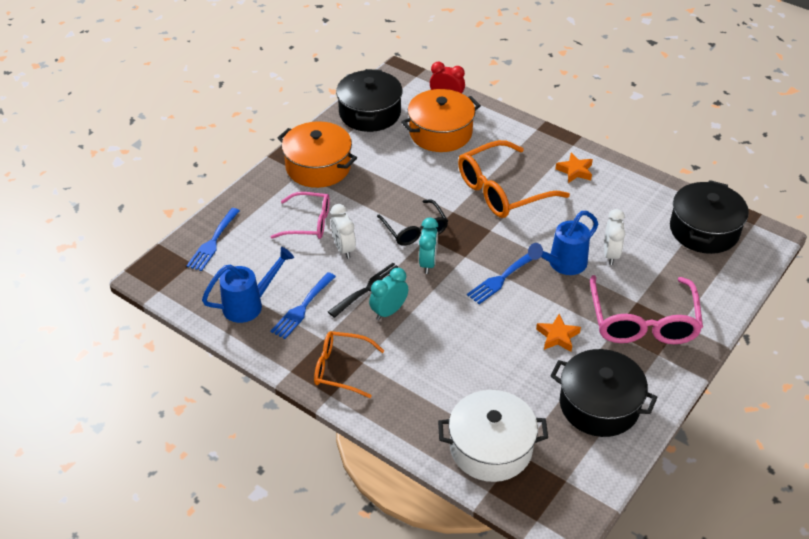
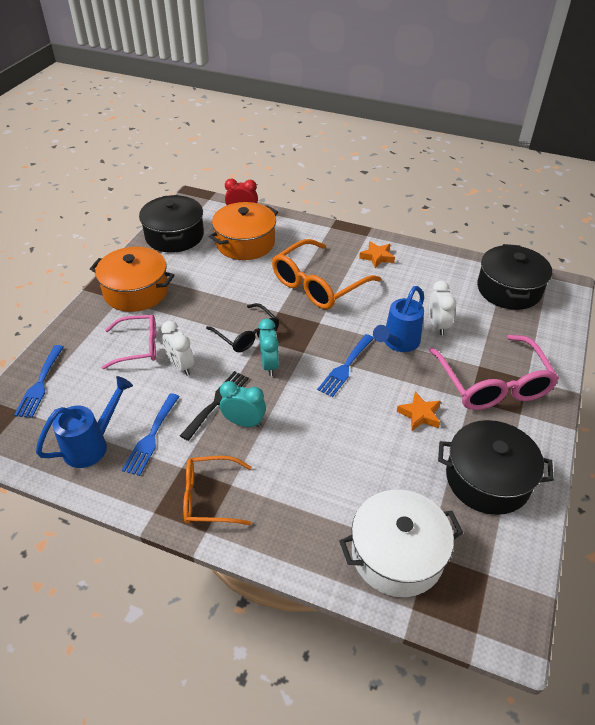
camera: 15 degrees left, 0 degrees up
(389, 311) = (244, 422): turquoise clock -> turquoise clock turned 75 degrees clockwise

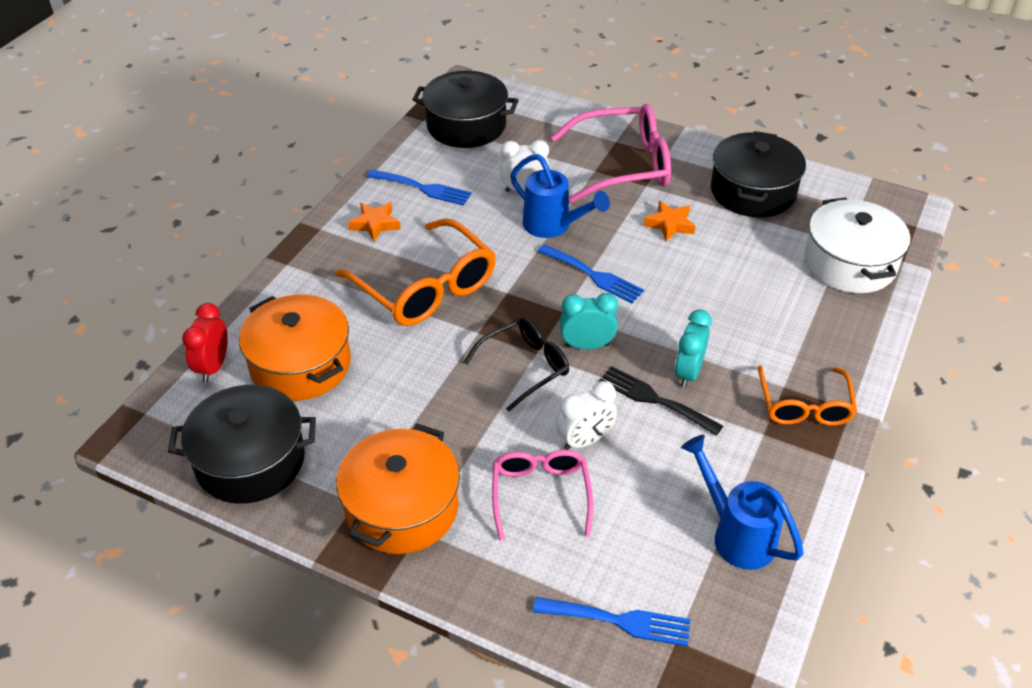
camera: 85 degrees left, 0 degrees up
(151, 437) = (718, 467): blue fork -> blue fork (423, 188)

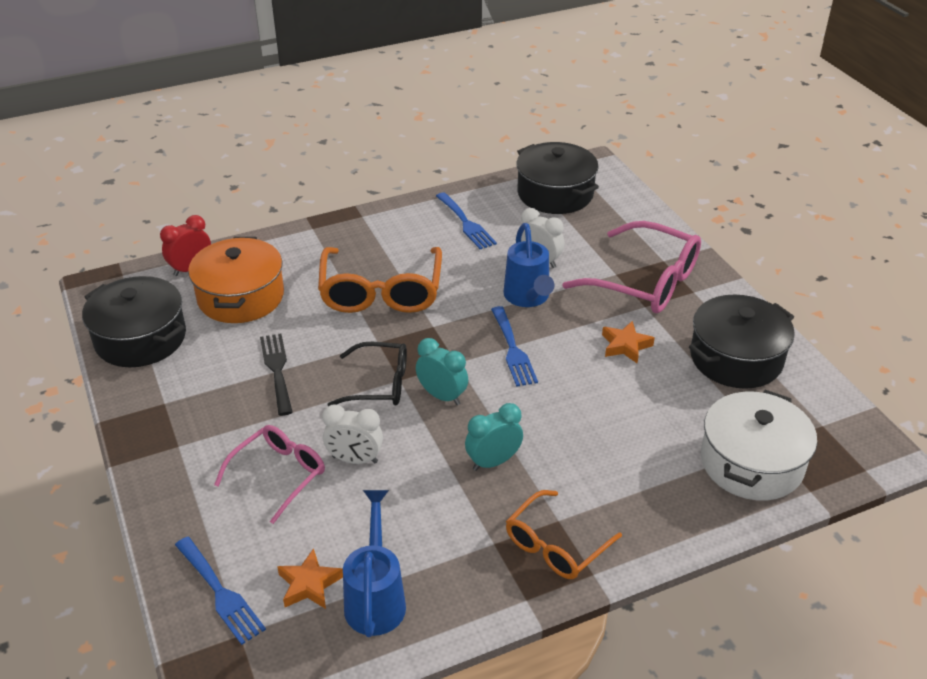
camera: 40 degrees right, 5 degrees down
(375, 224) = (401, 231): orange star -> orange star (309, 584)
(402, 508) = (185, 424): orange pot -> none
(654, 399) = (442, 464): black fork -> black fork (277, 370)

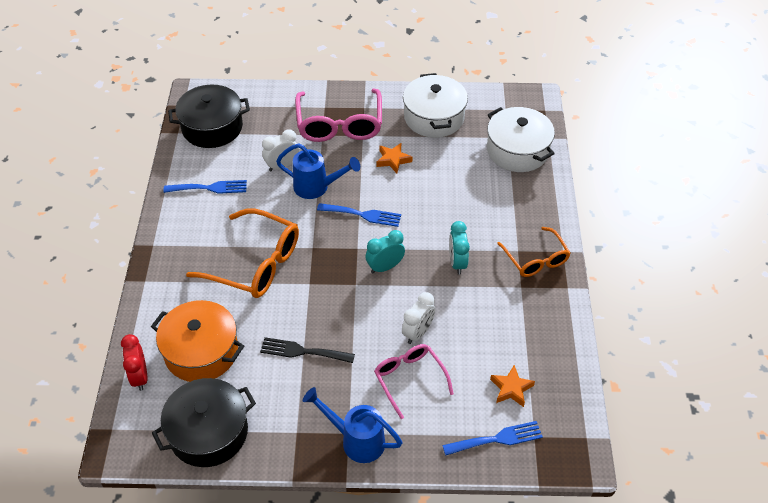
camera: 65 degrees left, 10 degrees up
(375, 597) = (536, 358): blue watering can -> blue watering can (356, 440)
(379, 384) = (353, 296): black glasses -> none
(645, 282) = (339, 124): pink glasses -> pink glasses turned 120 degrees clockwise
(736, 358) = (434, 117): black pot -> white pot

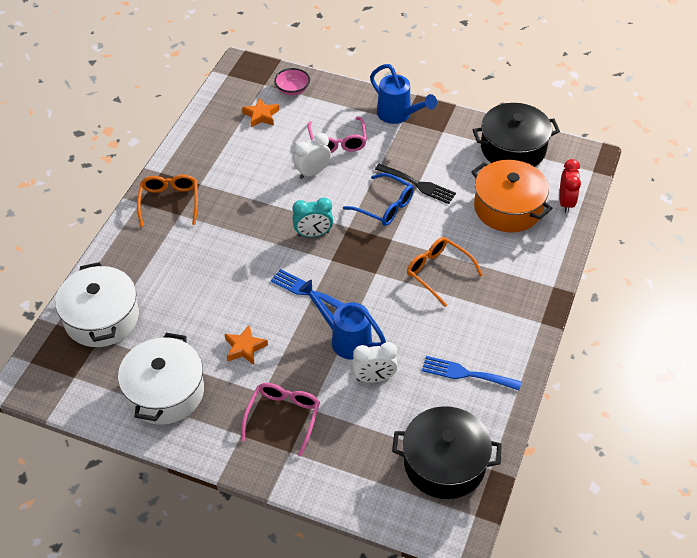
camera: 160 degrees left, 0 degrees up
(255, 263) = (438, 272): orange glasses -> orange glasses, size x0.62
(328, 316) = (385, 206): none -> blue glasses
(339, 124) = (283, 417): pink glasses -> pink glasses, size x0.62
(457, 263) = (243, 219): turquoise clock -> none
(497, 439) = (292, 90): blue fork -> pink bowl

